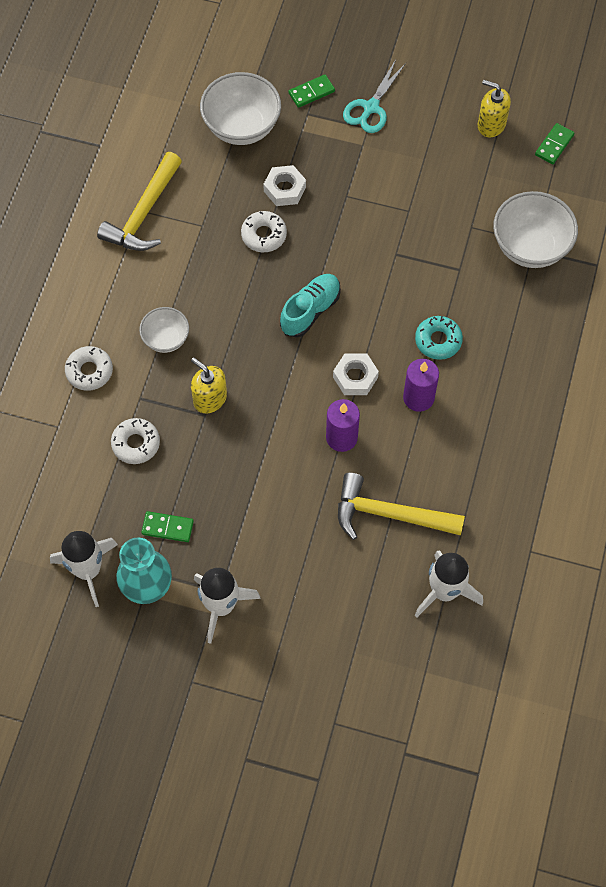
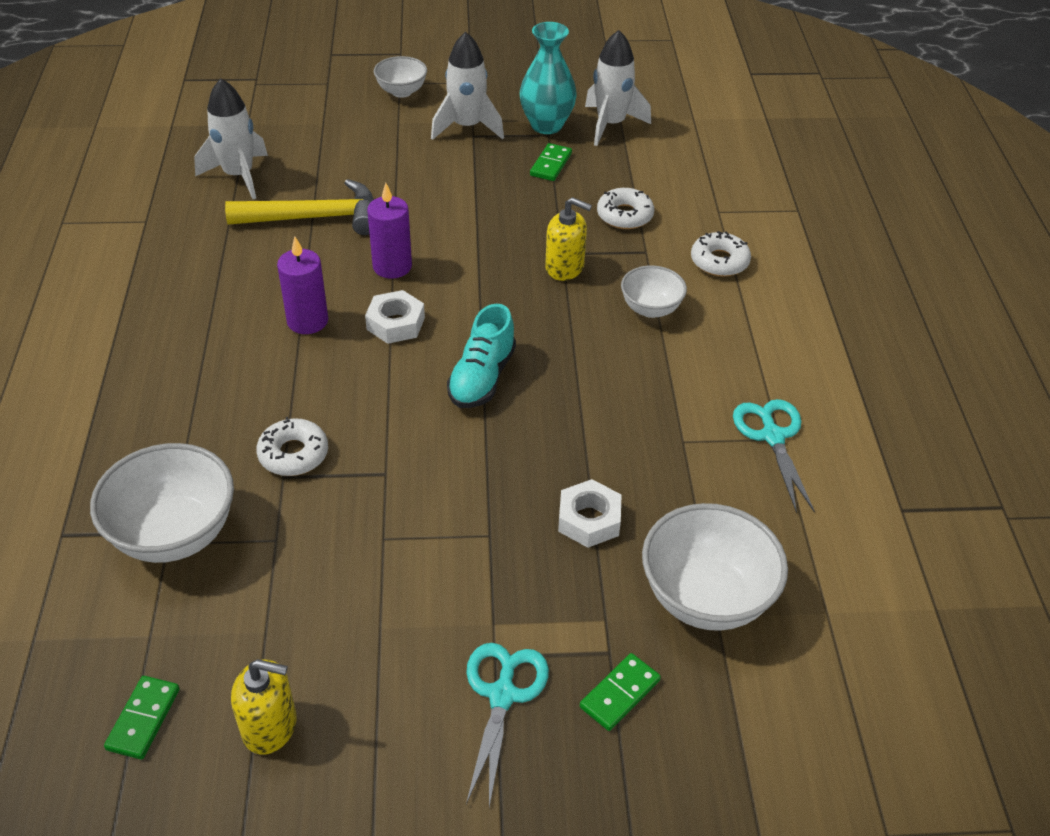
camera: 160 degrees right, 20 degrees down
(144, 213) = (772, 436): yellow hammer -> turquoise scissors
(167, 527) = (551, 164): green domino -> green domino turned 60 degrees counterclockwise
(264, 235) = (589, 450): white donut -> white donut (293, 454)
(265, 685) = (401, 91): none -> white bowl
(438, 341) = (295, 384): turquoise donut -> none

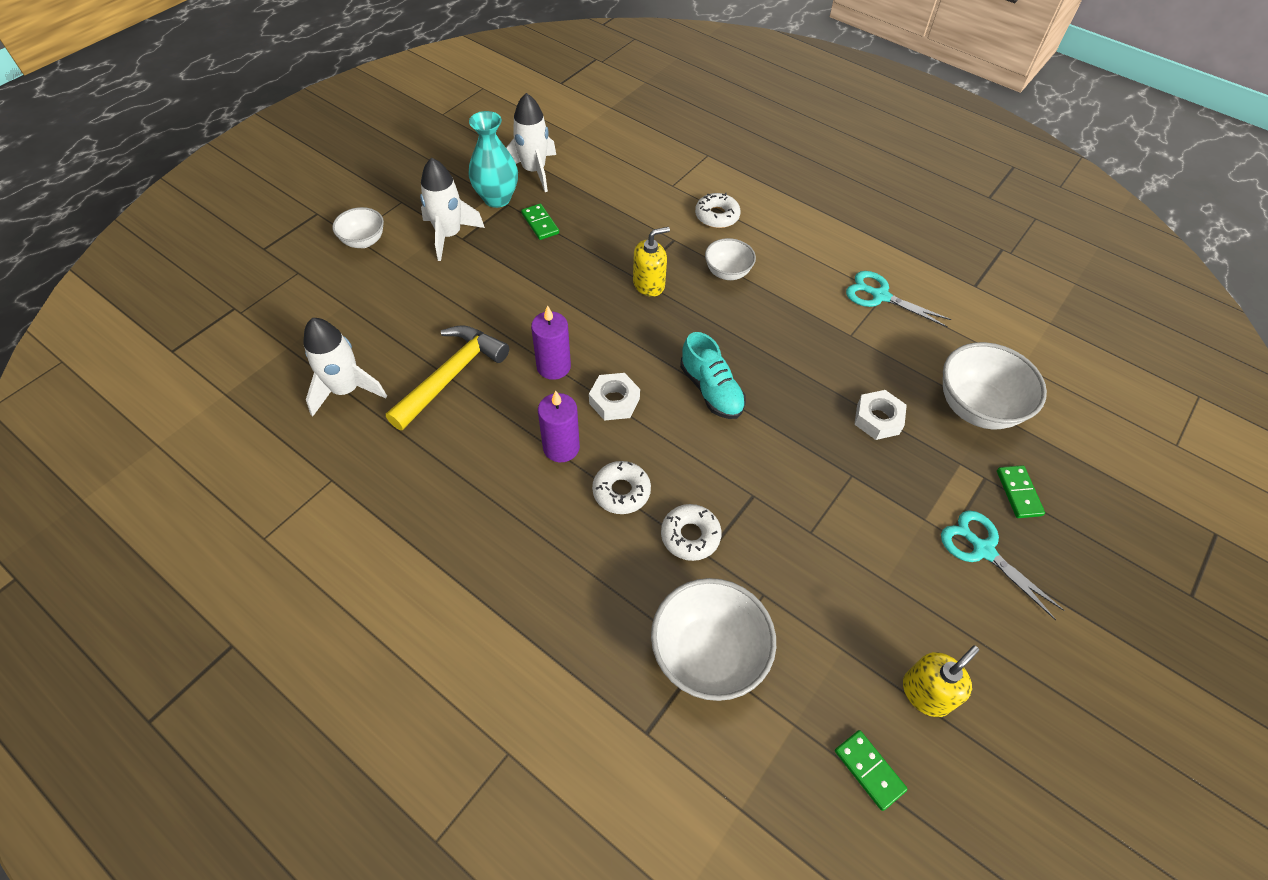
camera: 50 degrees left, 10 degrees up
(624, 215) = (630, 225): white donut -> white donut (621, 491)

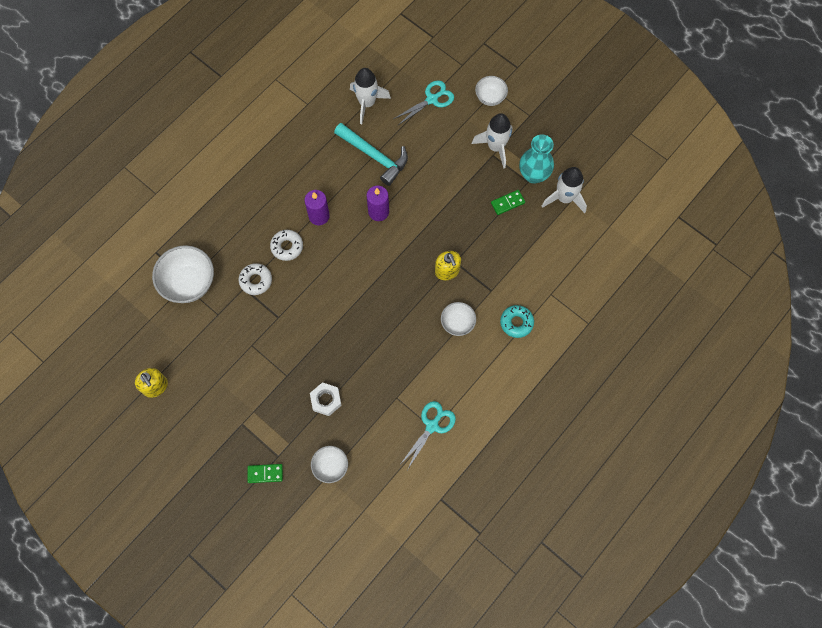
camera: 95 degrees right, 15 degrees up
(451, 376) = (374, 156): yellow hammer -> turquoise hammer
(614, 401) = (350, 245): white nut -> none
(711, 390) = (355, 302): turquoise shoe -> none
(717, 216) = (516, 323): white donut -> turquoise donut
(869, 770) = (124, 350): green domino -> none
(976, 407) = (330, 466): white bowl -> white bowl, size x0.58
(982, 549) = (230, 440): turquoise scissors -> turquoise scissors (432, 99)

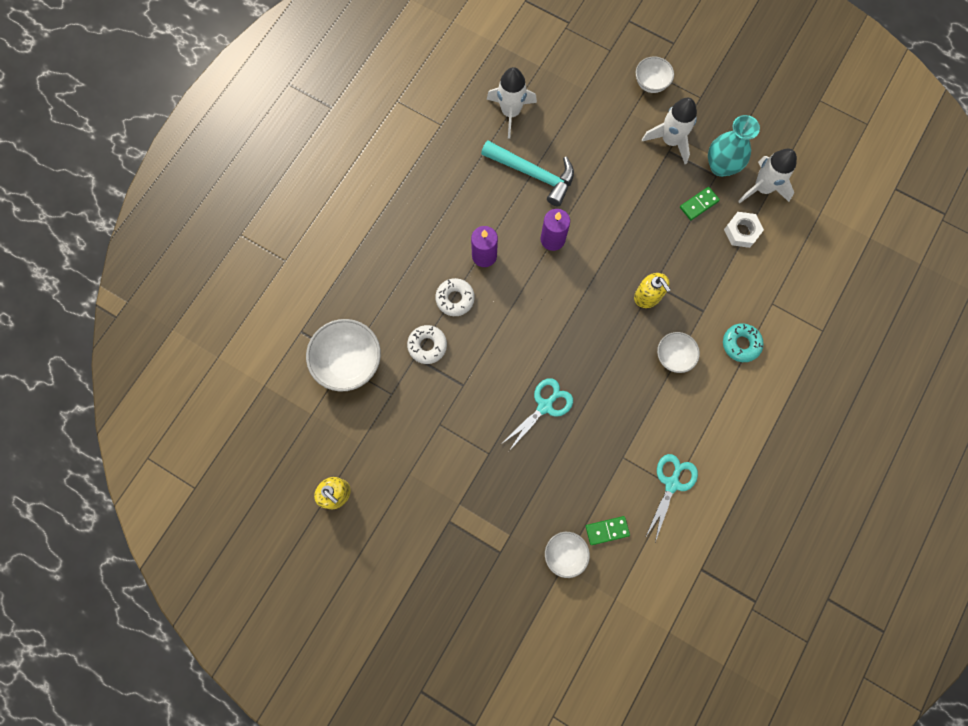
camera: 10 degrees left, 5 degrees up
(265, 473) = (490, 576): green domino -> green domino (607, 530)
(326, 400) = (541, 475): white nut -> white nut (741, 232)
(432, 99) = (584, 96): turquoise scissors -> turquoise scissors (545, 406)

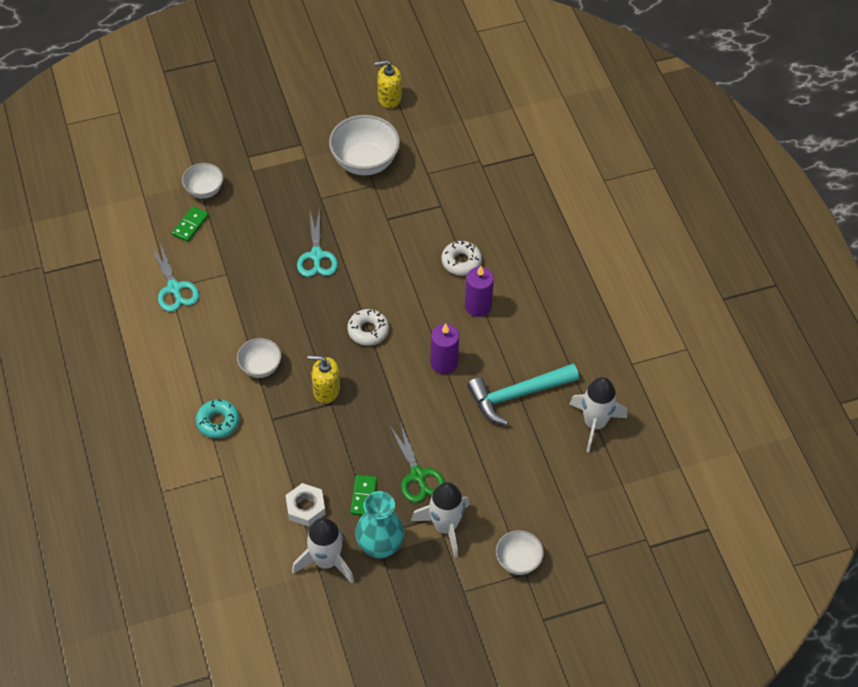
camera: 130 degrees right, 20 degrees down
(349, 362) = (479, 165): white bowl -> white bowl (365, 162)
(427, 346) = (441, 219): white donut -> white donut (368, 330)
(652, 185) = (418, 476): none -> green scissors

